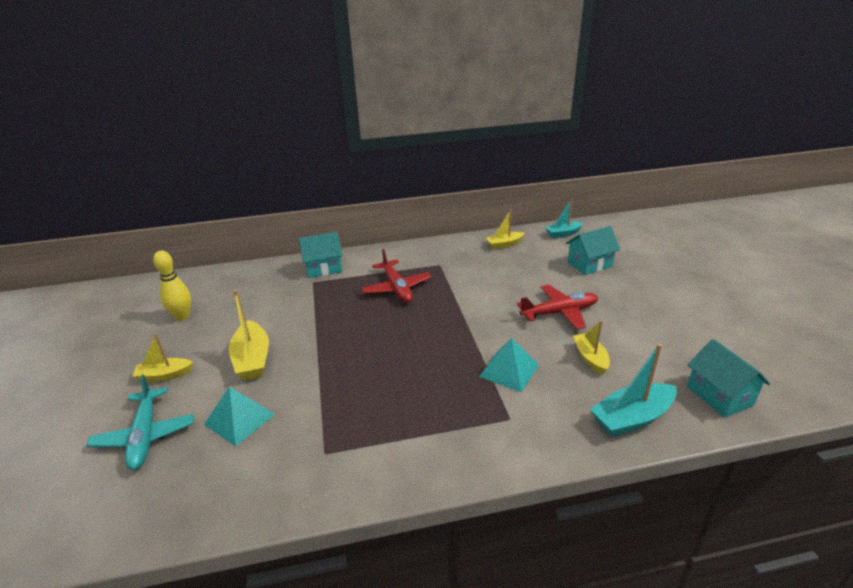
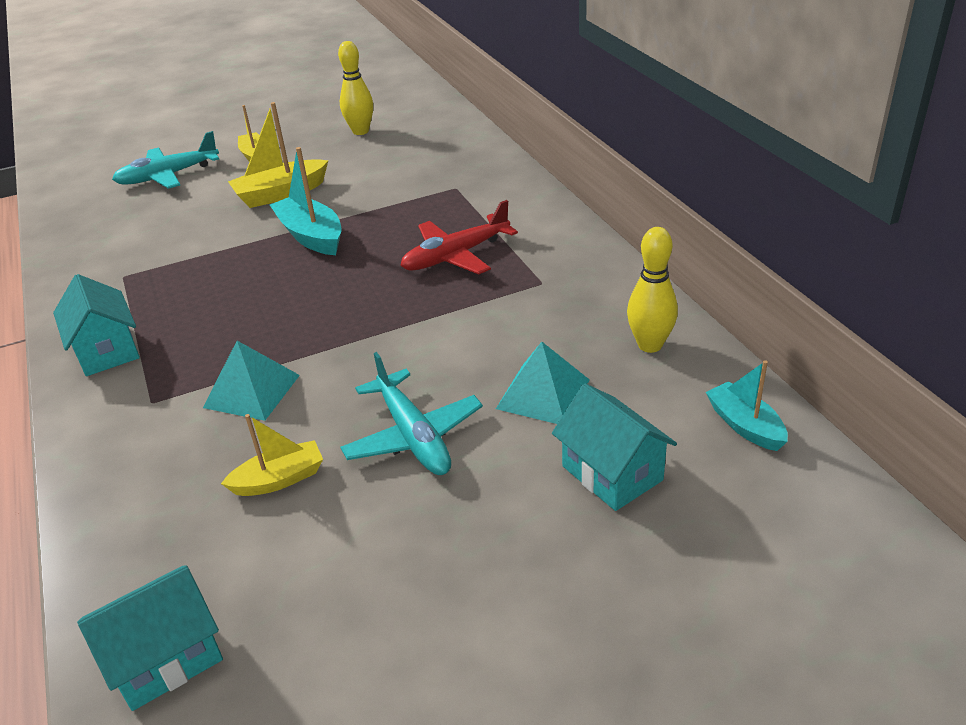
camera: 80 degrees right, 5 degrees up
(240, 419) = (182, 215): turquoise pyramid -> turquoise pyramid (543, 394)
(323, 268) = (495, 186): turquoise house -> turquoise house (107, 350)
(504, 244) = (650, 345): yellow boat -> yellow bowling pin
(559, 312) = (413, 435): red plane -> turquoise plane
(632, 418) = (129, 529): turquoise boat -> turquoise boat (311, 236)

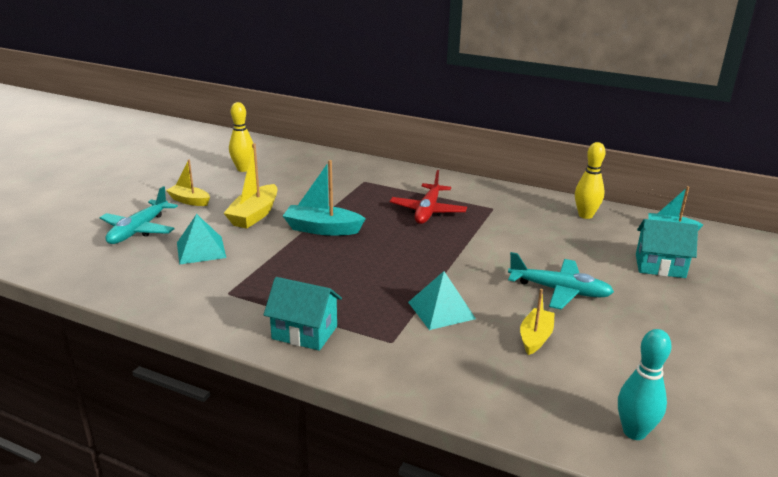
camera: 45 degrees left, 10 degrees down
(166, 658) = (634, 432): turquoise house -> turquoise bowling pin
(543, 394) = (580, 250): turquoise pyramid -> turquoise pyramid (201, 250)

